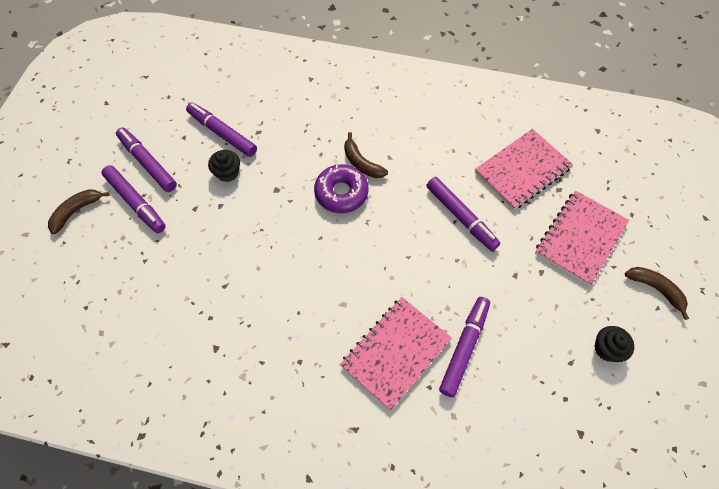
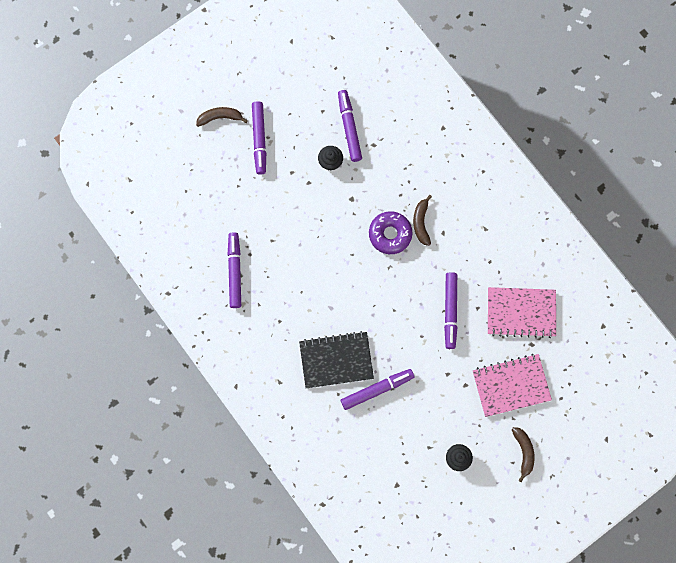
camera: 40 degrees right, 15 degrees up
(148, 163) = (286, 115): purple marker -> purple marker (235, 272)
(396, 353) = (336, 360): pink notebook -> black notebook

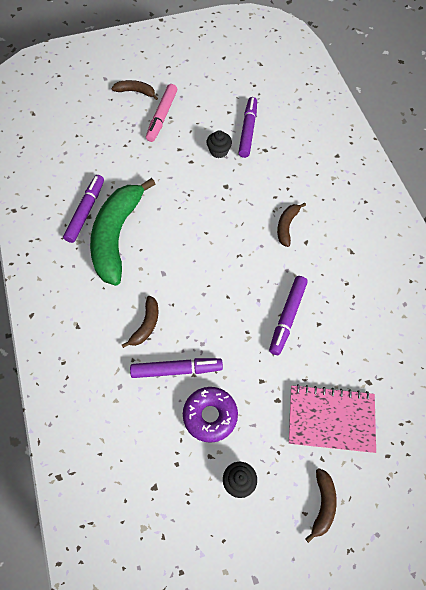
camera: 20 degrees right, 15 degrees down
(259, 139) = (162, 116): purple marker -> pink marker
(275, 286) = (117, 236): none -> green banana
(336, 360) = (146, 325): black notebook -> brown banana
(390, 234) = (251, 226): purple donut -> purple donut (210, 416)
(521, 312) = (366, 344): pink notebook -> none

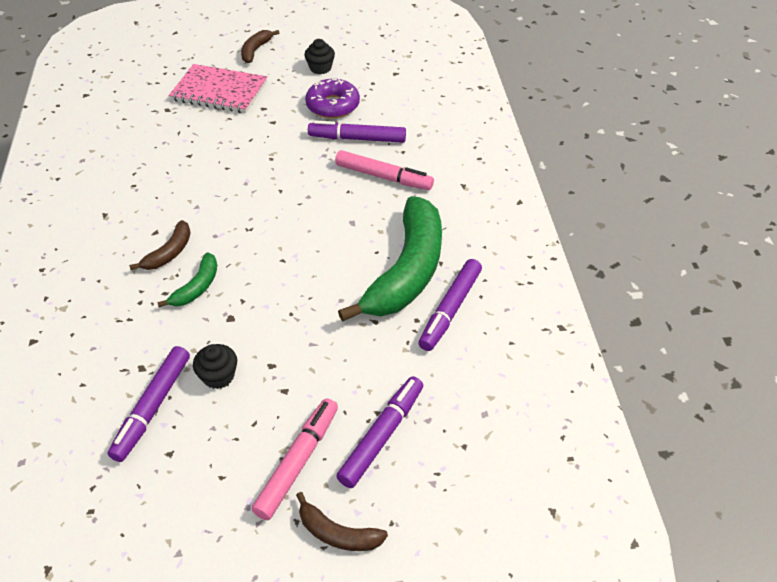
camera: 170 degrees left, 15 degrees down
(146, 325) = (383, 176): brown banana -> pink marker
(256, 203) = (197, 287): none -> green banana
(287, 317) = (219, 164): purple marker -> purple marker (381, 436)

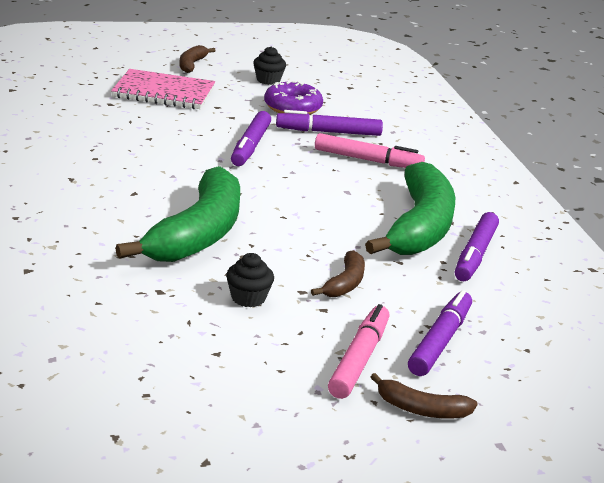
camera: 10 degrees left, 20 degrees down
(153, 407) = (185, 319): purple marker -> purple marker (251, 146)
(169, 253) = (156, 208): brown banana -> brown banana (345, 283)
(197, 287) = (197, 234): green banana -> green banana, size x2.24

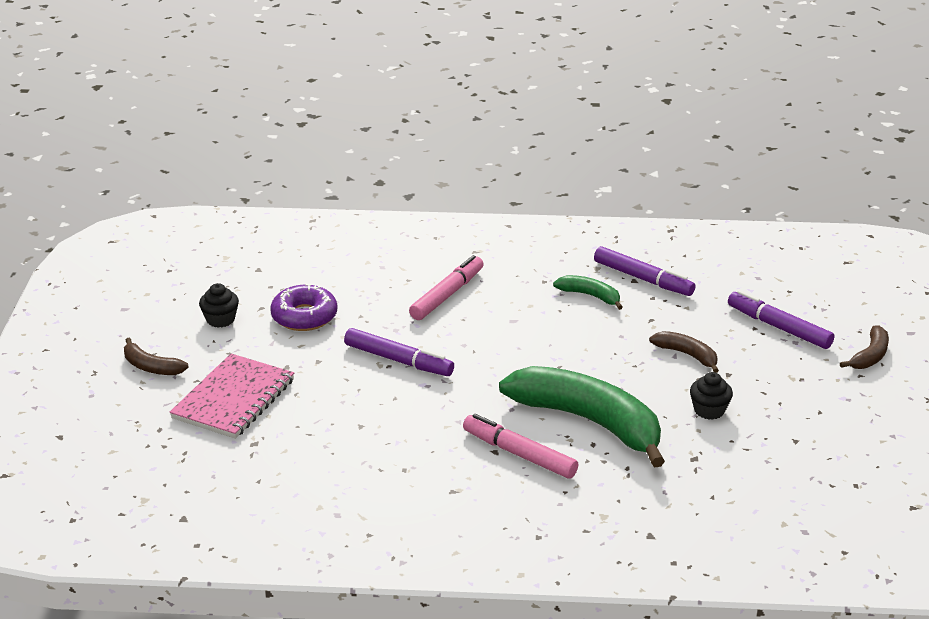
camera: 70 degrees left, 5 degrees up
(329, 132) = (375, 305): purple marker -> none
(358, 360) = (805, 371): pink marker -> pink marker (520, 454)
(419, 227) = (590, 296): green banana -> green banana, size x0.45

